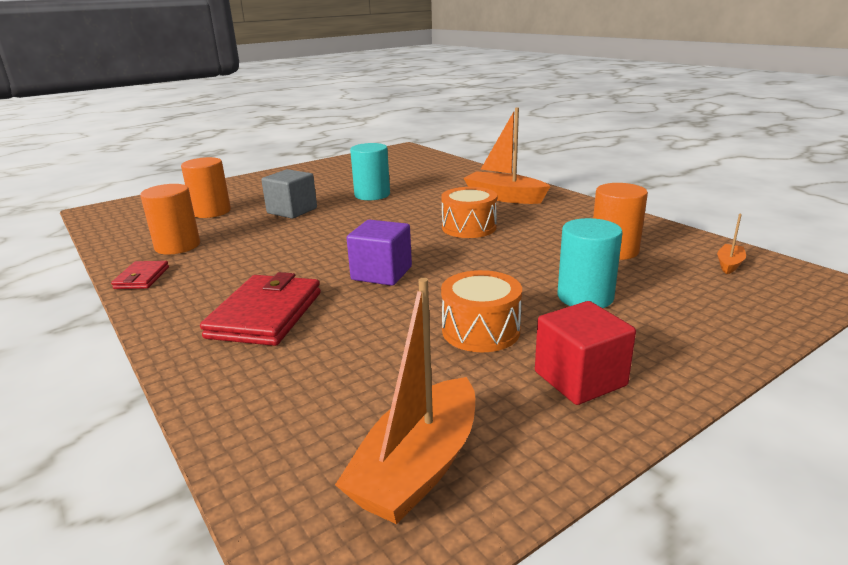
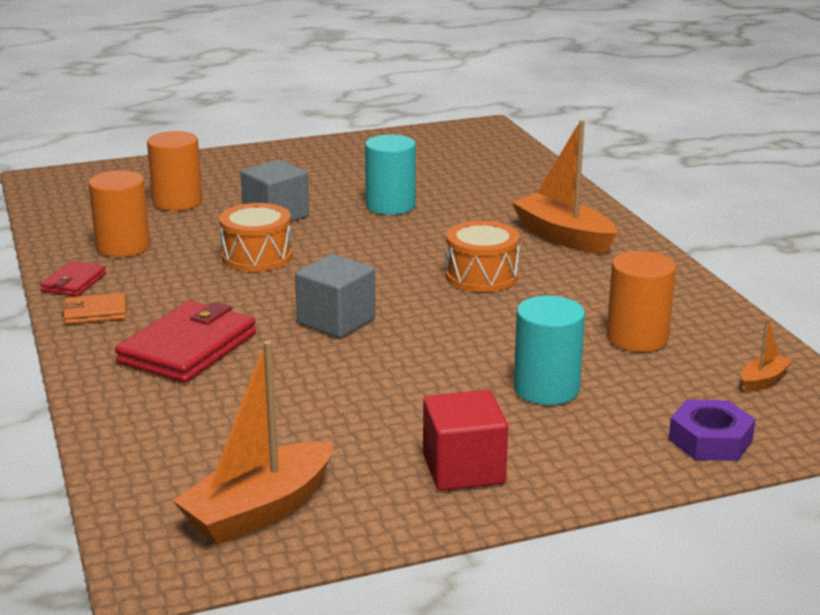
camera: 15 degrees right, 0 degrees up
(168, 298) = (95, 312): none -> orange wallet
(381, 273) = (336, 321): purple cube -> grey cube
(480, 330) = (400, 405): orange drum -> orange drum (257, 256)
(745, 314) = (710, 440): none -> purple nut

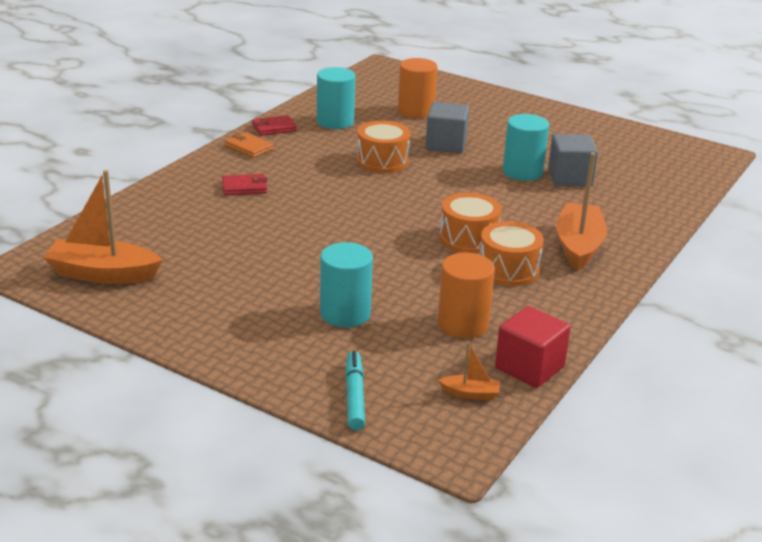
camera: 50 degrees right, 5 degrees up
(123, 247) = (335, 121): orange cylinder -> turquoise cylinder
(188, 348) = (244, 187): red wallet -> red wallet, size x0.53
(336, 321) = (336, 215): grey cube -> grey cube (570, 177)
(463, 469) = (213, 319): red cube -> red cube (529, 367)
(564, 281) = (508, 269): none -> orange drum
(710, 440) = (354, 396): purple nut -> turquoise marker

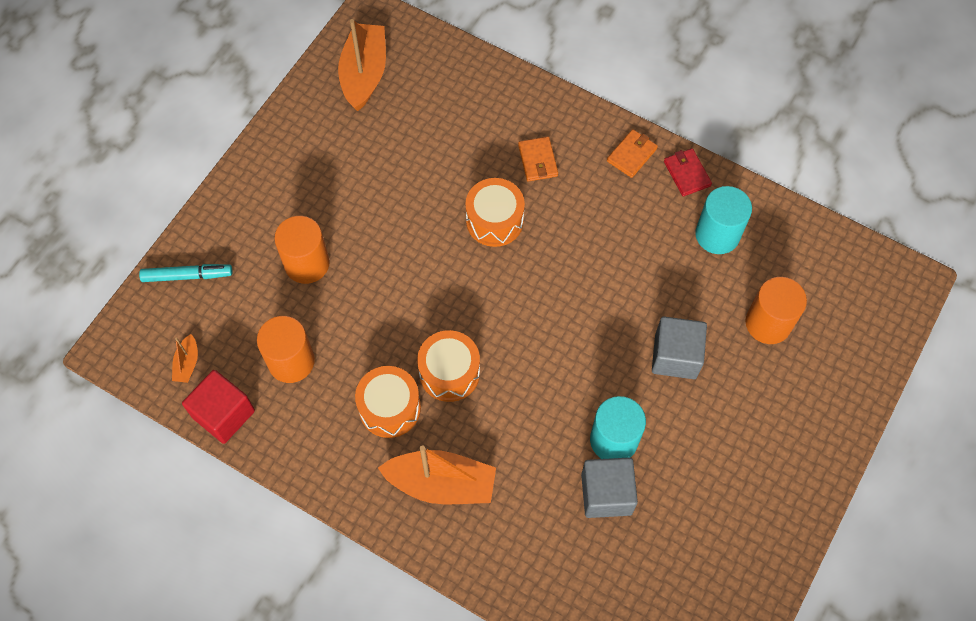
camera: 90 degrees right, 35 degrees up
(244, 187) = (538, 161): red wallet -> orange wallet
(345, 313) = (307, 263): turquoise cylinder -> orange cylinder
(382, 161) = (619, 288): orange drum -> orange drum (494, 221)

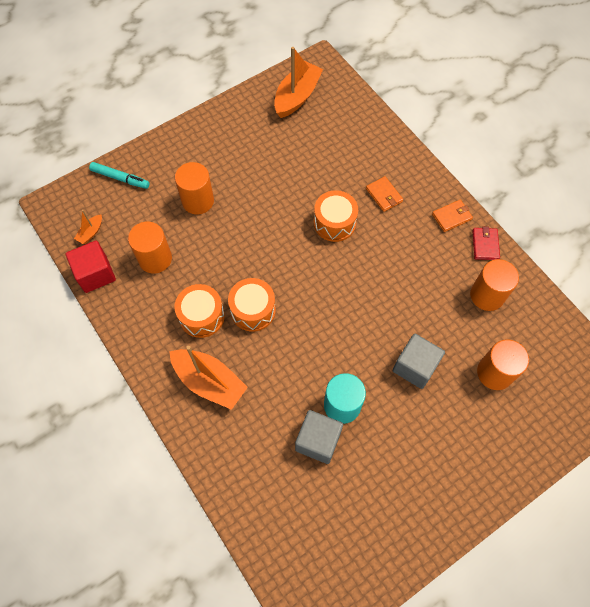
camera: 25 degrees right, 0 degrees up
(538, 161) = (384, 195): orange wallet -> orange wallet turned 45 degrees counterclockwise
(717, 234) = (487, 295): turquoise cylinder -> orange cylinder

